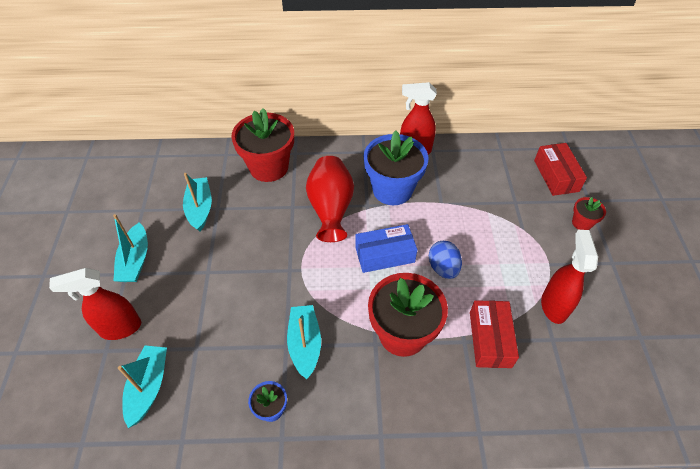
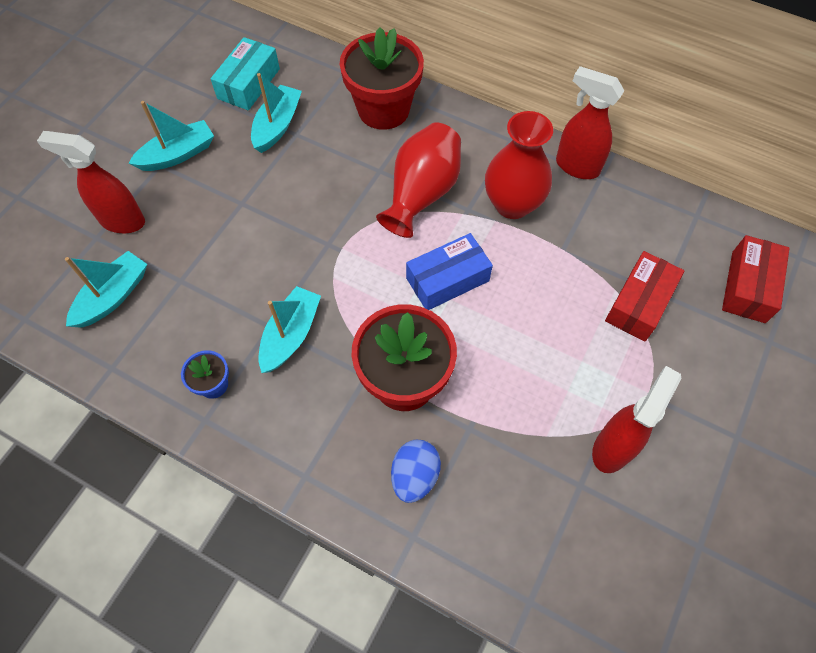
camera: 30 degrees right, 10 degrees up
(135, 260) = (178, 154): turquoise boat -> turquoise boat turned 150 degrees counterclockwise
(159, 189) = (248, 83): none -> turquoise box
(384, 254) = (447, 279): blue box -> blue box turned 45 degrees counterclockwise
(392, 190) = (512, 204): blue flower pot -> red vase
(443, 268) = (506, 330): blue egg -> blue egg (414, 476)
(490, 339) = (502, 442): red box -> red box (639, 303)
(581, 223) = (735, 365): red flower pot -> none

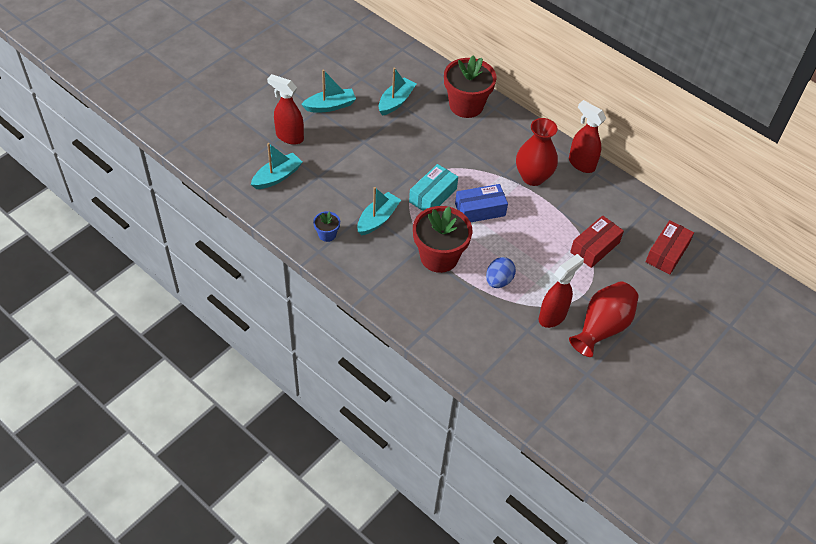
camera: 10 degrees right, 10 degrees down
(248, 83) = (383, 73): turquoise box -> turquoise box (432, 195)
(414, 476) = (432, 304): blue egg -> blue egg (498, 281)
(421, 193) = (477, 159): red vase -> red vase (602, 327)

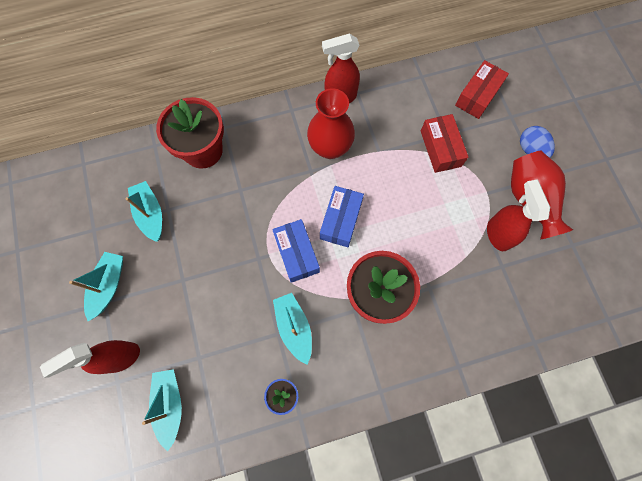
camera: 55 degrees left, 20 degrees up
(432, 195) = (296, 253): turquoise box -> blue box
(498, 281) = (434, 256): blue egg -> blue egg (530, 150)
(667, 253) = (477, 95): red box -> red box turned 60 degrees clockwise

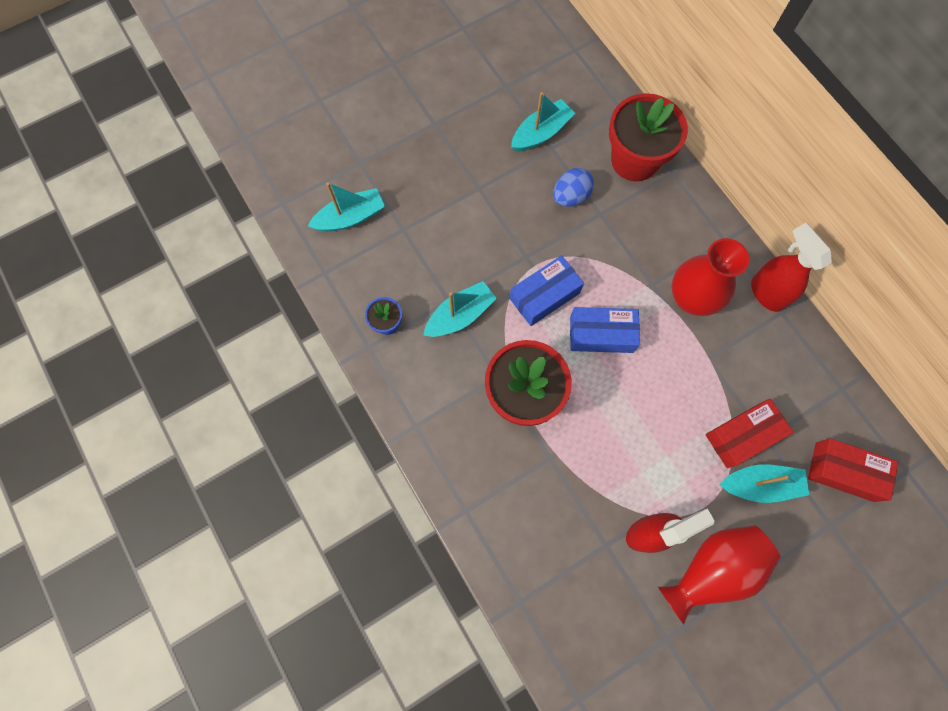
camera: 75 degrees right, 0 degrees up
(108, 286) = (452, 121): turquoise boat -> turquoise boat (760, 484)
(121, 357) = (384, 158): red spray bottle -> none
(530, 150) = (788, 560): blue egg -> blue egg (570, 196)

